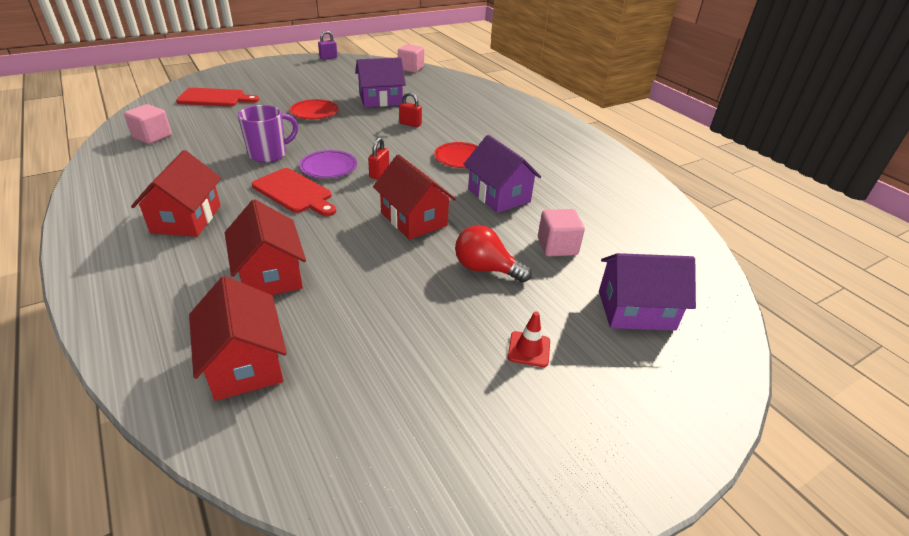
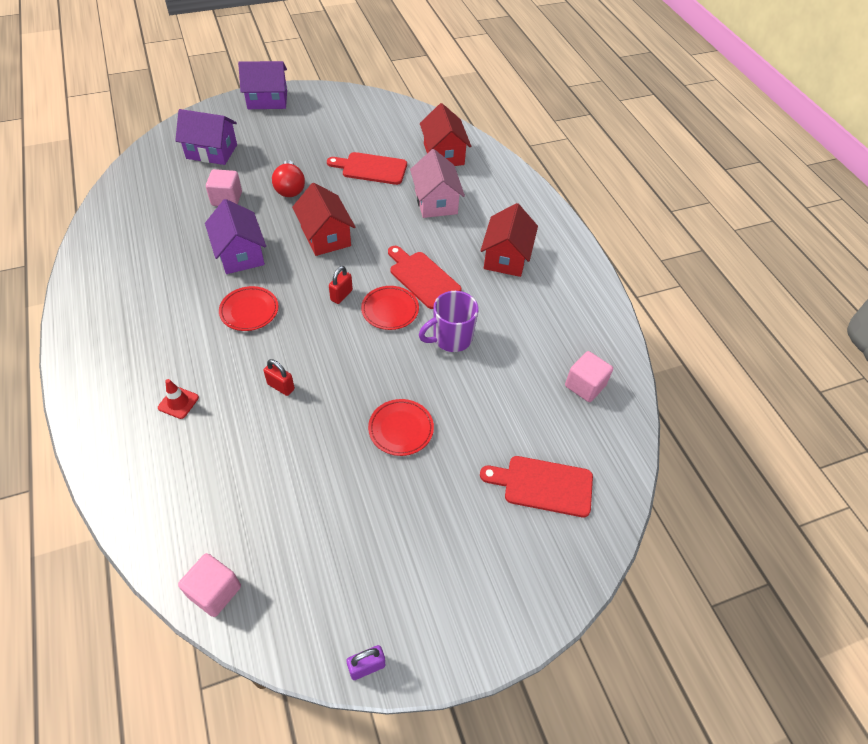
camera: 170 degrees left, 15 degrees up
(270, 274) = (435, 202): red house -> pink house
(328, 167) = (390, 310): purple plate -> red plate
(376, 315) = (371, 168): none -> red cutting board
(380, 100) = (303, 460): purple house -> purple house (267, 100)
(486, 269) = (290, 188): red light bulb -> red light bulb turned 45 degrees clockwise
(529, 349) = (291, 141): red traffic cone -> red traffic cone (178, 402)

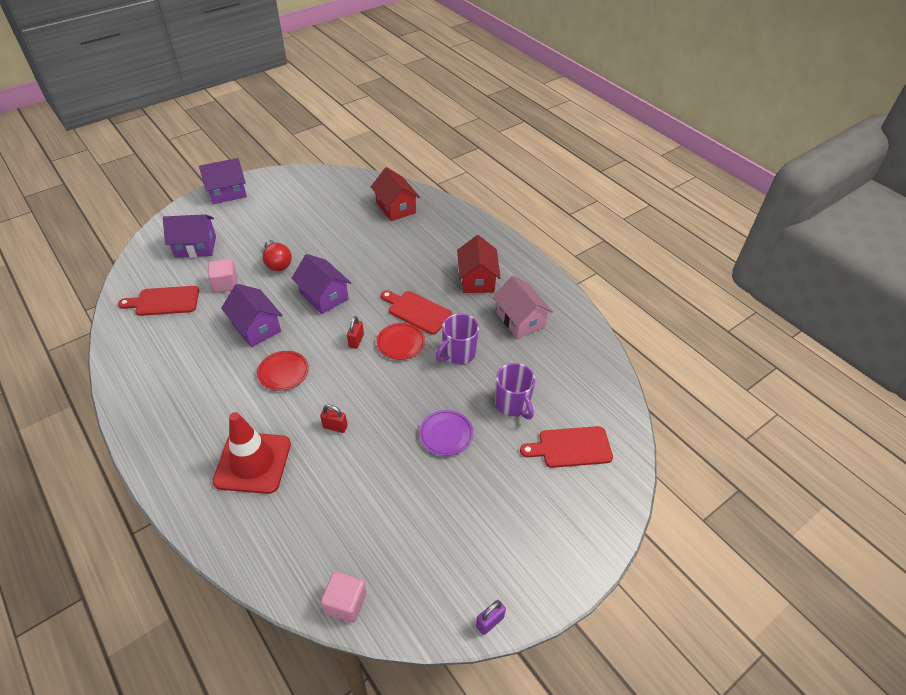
camera: 15 degrees left, 5 degrees down
(178, 402) = (253, 462): red traffic cone -> red traffic cone, size x2.41
(326, 236) = (324, 296): red house -> purple house
(371, 168) = (340, 232): red cutting board -> red cutting board (164, 301)
(401, 429) = (446, 434): red plate -> purple plate
(435, 202) = (404, 248): pink house -> pink house (520, 320)
(492, 415) = (512, 404): none -> purple mug
(585, 385) = (574, 364): pink cube -> none

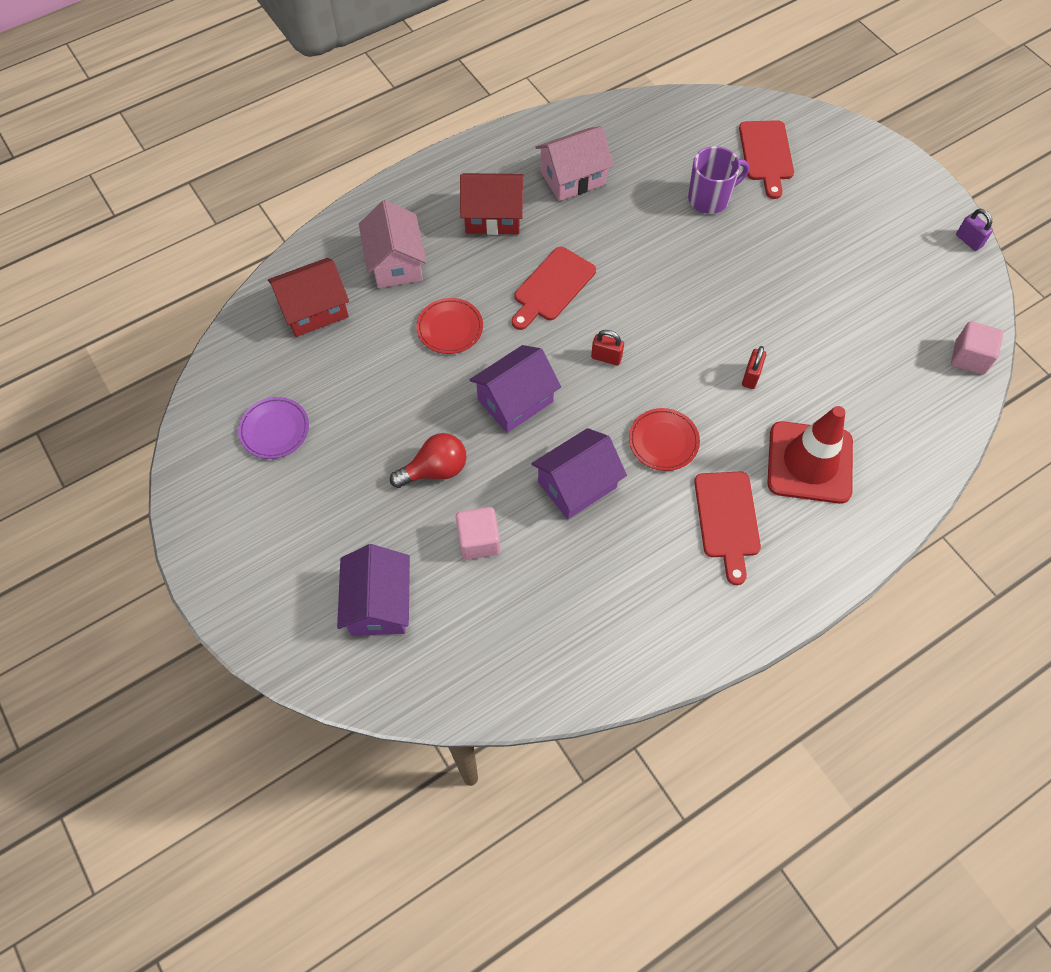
camera: 85 degrees left, 15 degrees up
(164, 301) = (514, 628): red cutting board -> red cutting board (727, 519)
(227, 192) = (225, 574): purple house -> none
(401, 343) = (611, 306): red plate -> red plate (450, 328)
(433, 237) = (396, 263): none -> pink house
(446, 434) = (756, 264): purple plate -> purple plate (274, 430)
(458, 354) = (630, 246): purple mug -> none

